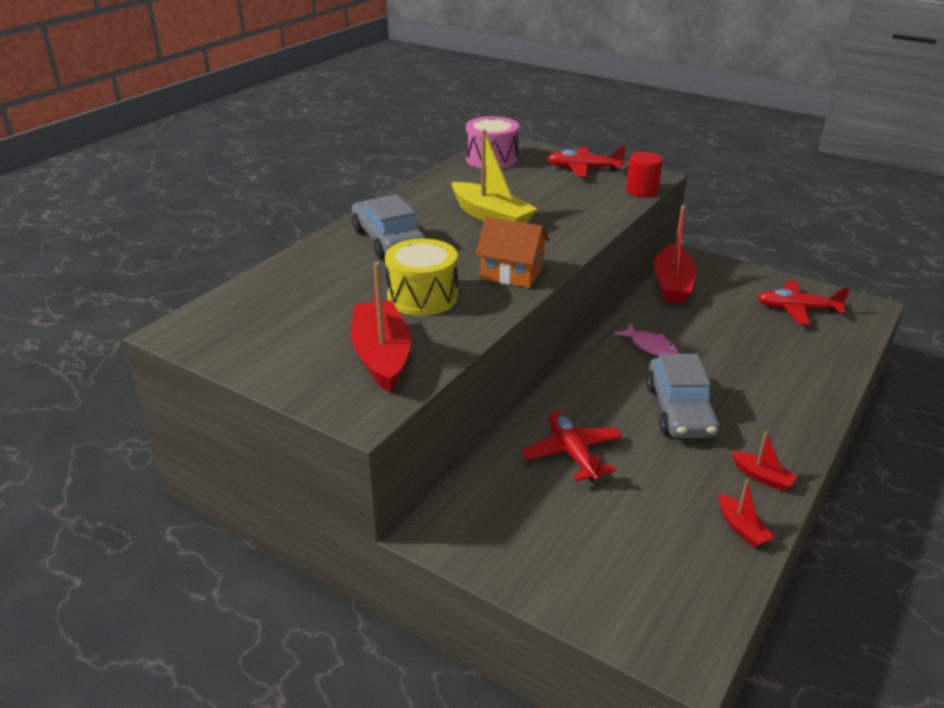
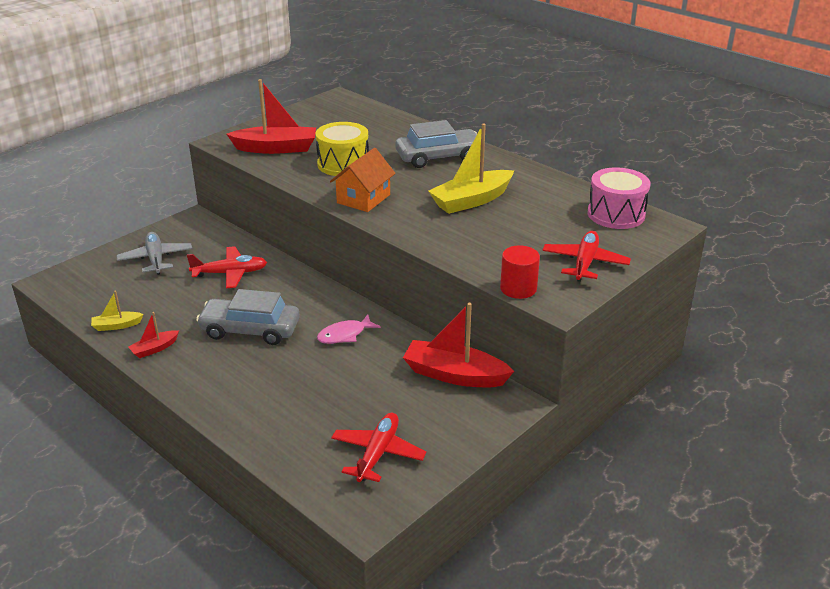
camera: 100 degrees right, 0 degrees up
(565, 540) = (155, 259): none -> grey plane
(741, 528) = (117, 325): red boat -> yellow boat

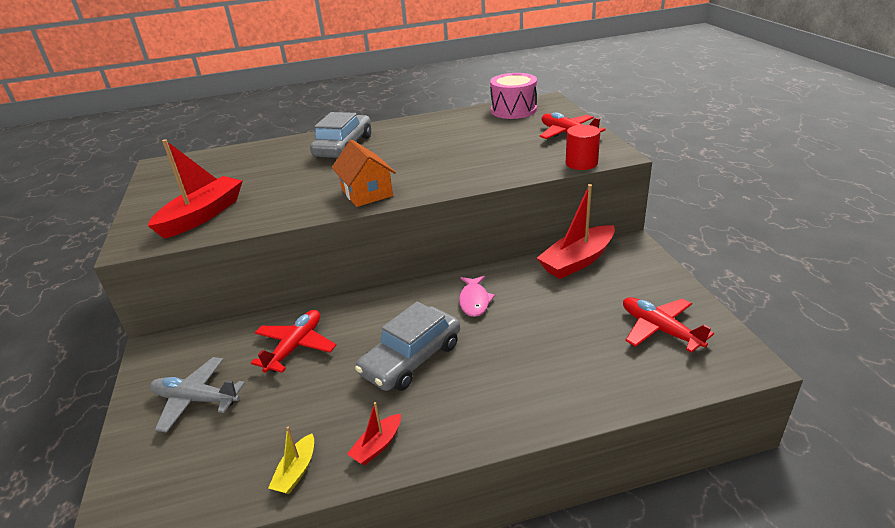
camera: 55 degrees left, 0 degrees up
(154, 349) = (377, 445): red boat -> red boat turned 45 degrees clockwise
(343, 164) = (290, 189): yellow drum -> none
(472, 200) = (431, 150): yellow boat -> none

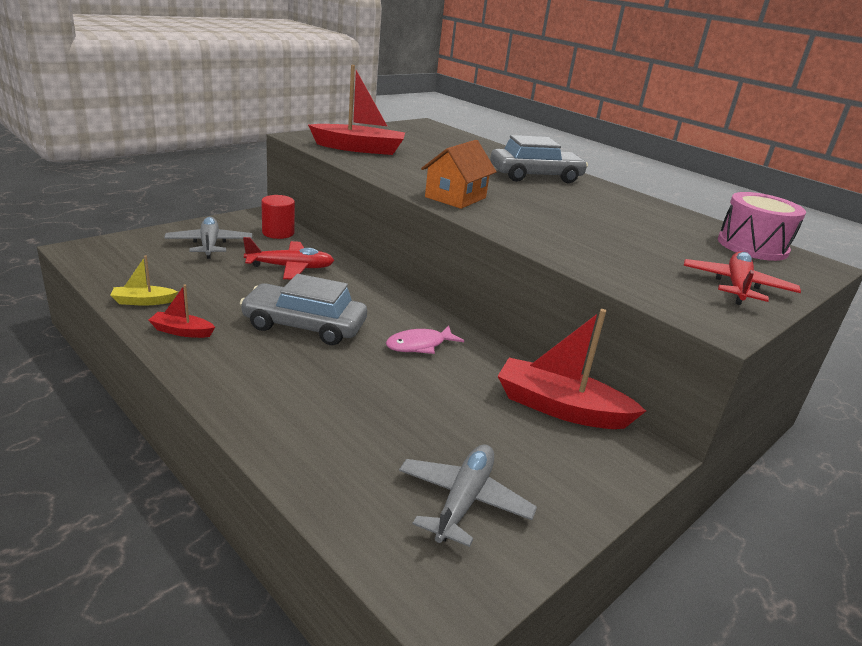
camera: 55 degrees right, 5 degrees down
(581, 163) = (662, 302): red cylinder -> red cylinder (278, 233)
(660, 330) = (463, 501): red plane -> grey plane

